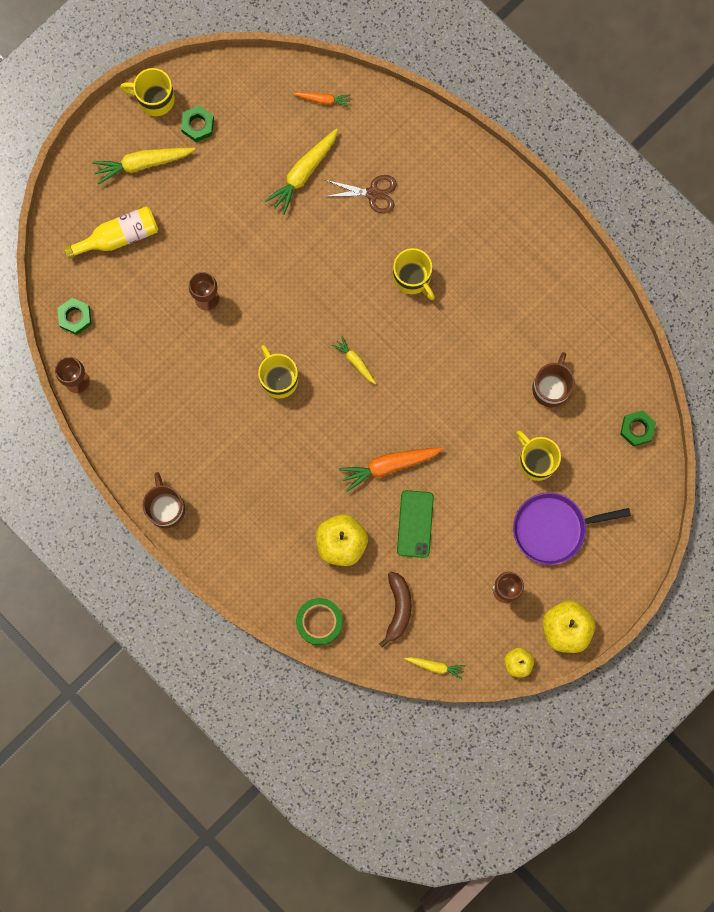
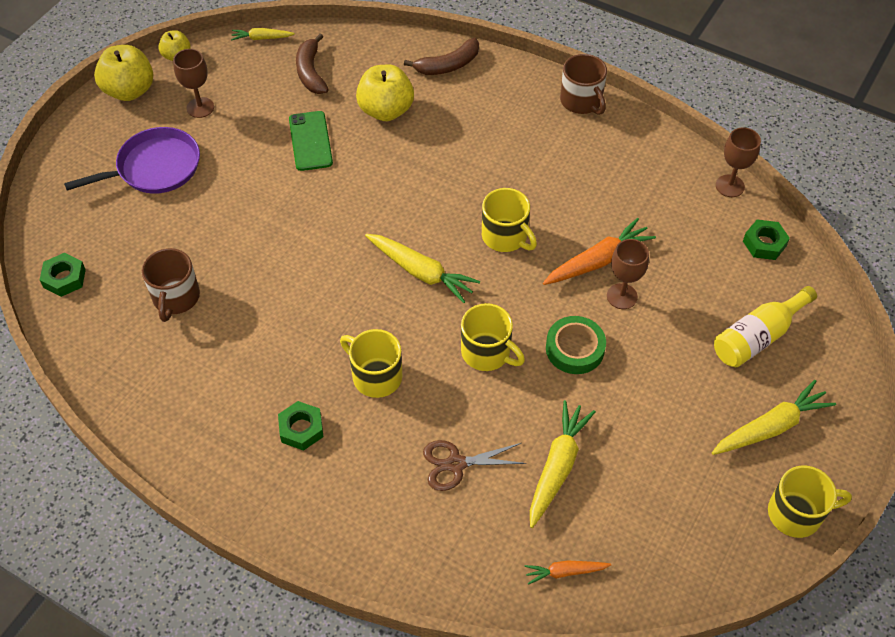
camera: 165 degrees right, 25 degrees down
(198, 125) = (722, 493): green nut -> green nut (301, 429)
(271, 584) = (448, 65): none -> brown banana
(319, 622) = (389, 47): green tape -> green tape (575, 349)
(355, 361) = (421, 272): yellow carrot -> yellow carrot, size x1.77
(389, 465) = (352, 184): orange carrot -> orange carrot (598, 261)
(536, 460) = (183, 223): yellow mug -> yellow mug (487, 352)

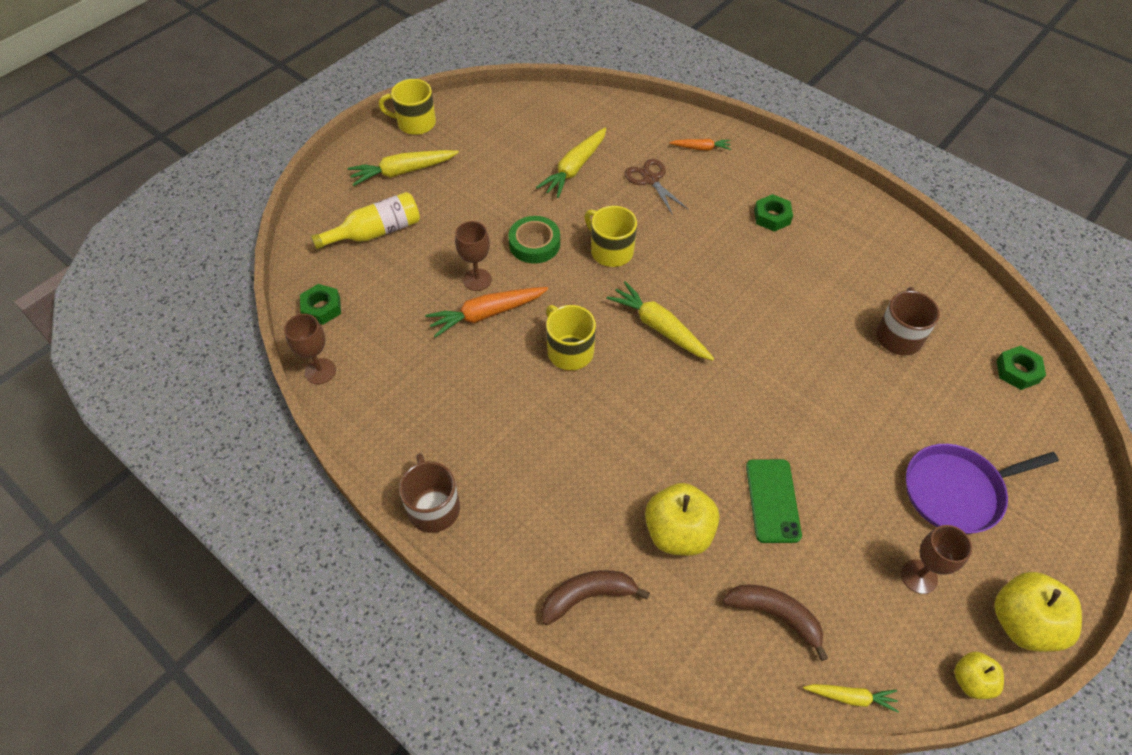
camera: 170 degrees left, 0 degrees up
(311, 72) = (775, 615): brown banana -> brown banana turned 60 degrees counterclockwise
(375, 376) = (709, 246): yellow mug -> none
(456, 464) = (651, 180): brown scissors -> brown scissors turned 120 degrees counterclockwise
(565, 572) = (587, 114): orange carrot -> orange carrot (701, 148)

